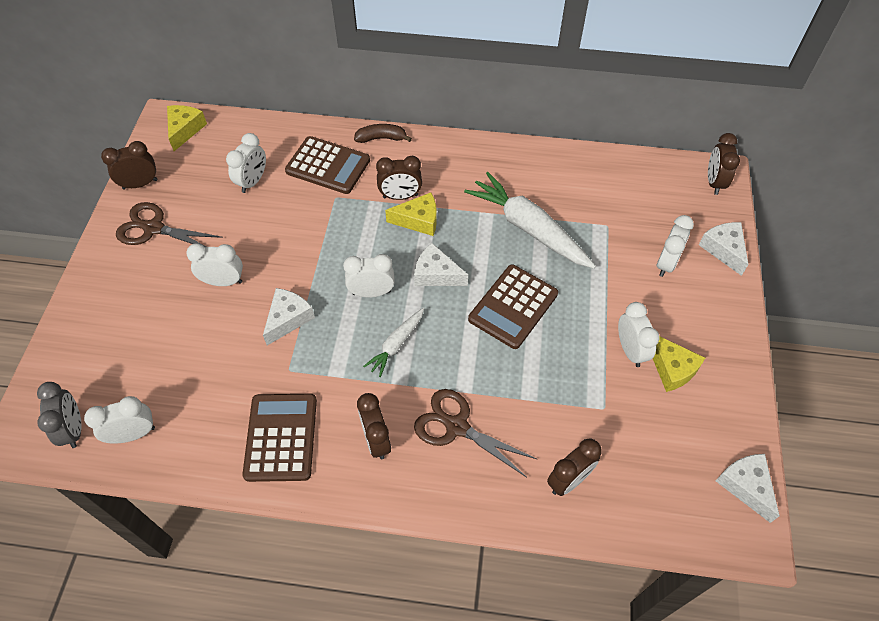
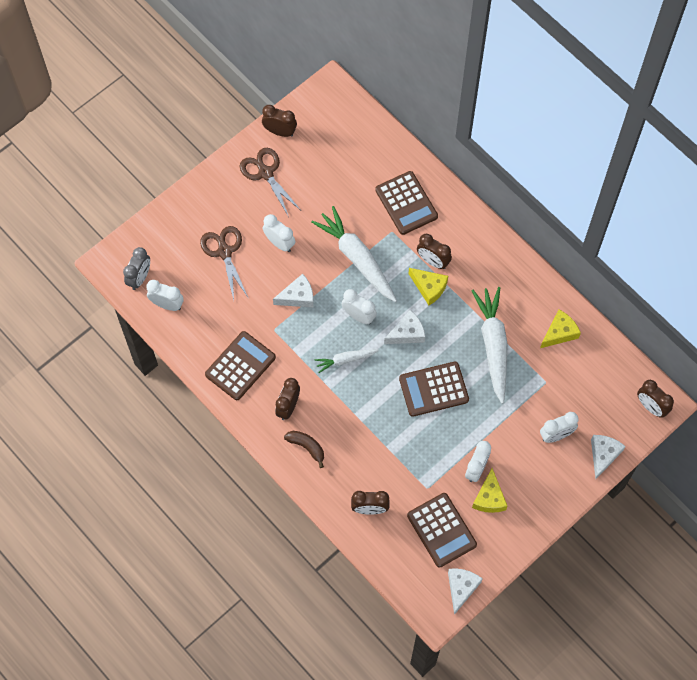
camera: 40 degrees right, 10 degrees up
(185, 130) = (337, 106): yellow cheese -> yellow cheese (559, 333)
(252, 181) = (349, 181): white clock -> none
(321, 242) = (356, 258): none -> white carrot
(381, 138) = (459, 206): brown banana -> brown banana (307, 447)
(436, 274) = (407, 333): white cheese -> white cheese turned 90 degrees clockwise
(457, 427) = (337, 434): brown scissors -> brown scissors (224, 252)
(662, 440) = (441, 530): none -> brown calculator
(714, 182) = (651, 407): brown clock -> brown clock turned 90 degrees counterclockwise

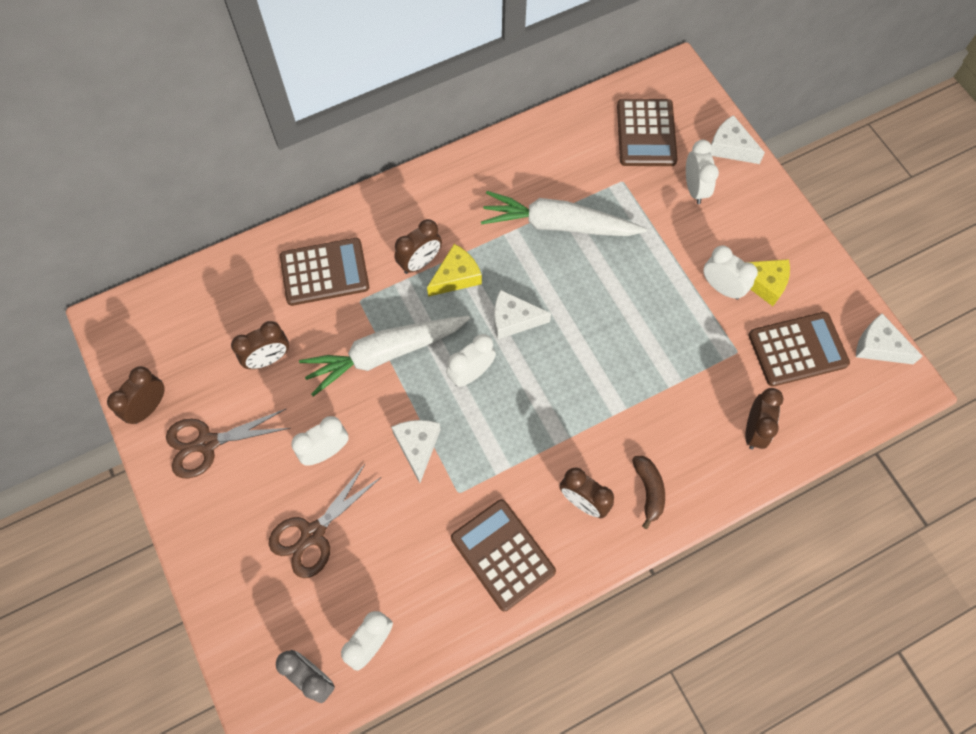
camera: 75 degrees left, 0 degrees up
(224, 252) = (313, 534): brown scissors -> brown scissors turned 45 degrees counterclockwise
(307, 447) = (648, 491): brown banana -> brown banana turned 120 degrees clockwise
(345, 360) = (532, 407): white carrot -> none
(407, 333) = (513, 320): white cheese -> white cheese turned 75 degrees counterclockwise
(433, 389) = (601, 308): brown calculator -> brown calculator (646, 133)
(559, 333) = (561, 149): yellow cheese -> none
(651, 407) = (679, 85): brown clock -> brown clock (268, 359)

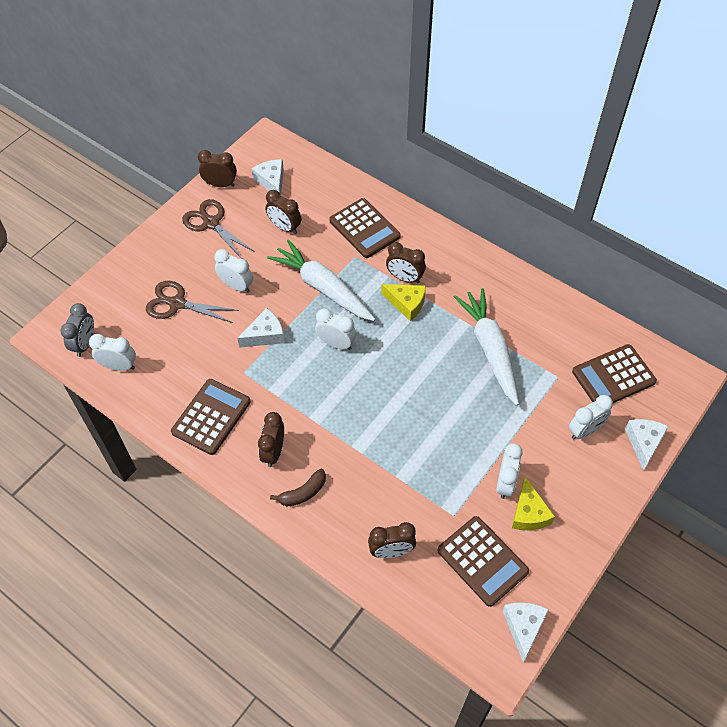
camera: 65 degrees right, 10 degrees down
(513, 320) = (393, 352): white cheese -> white cheese (272, 181)

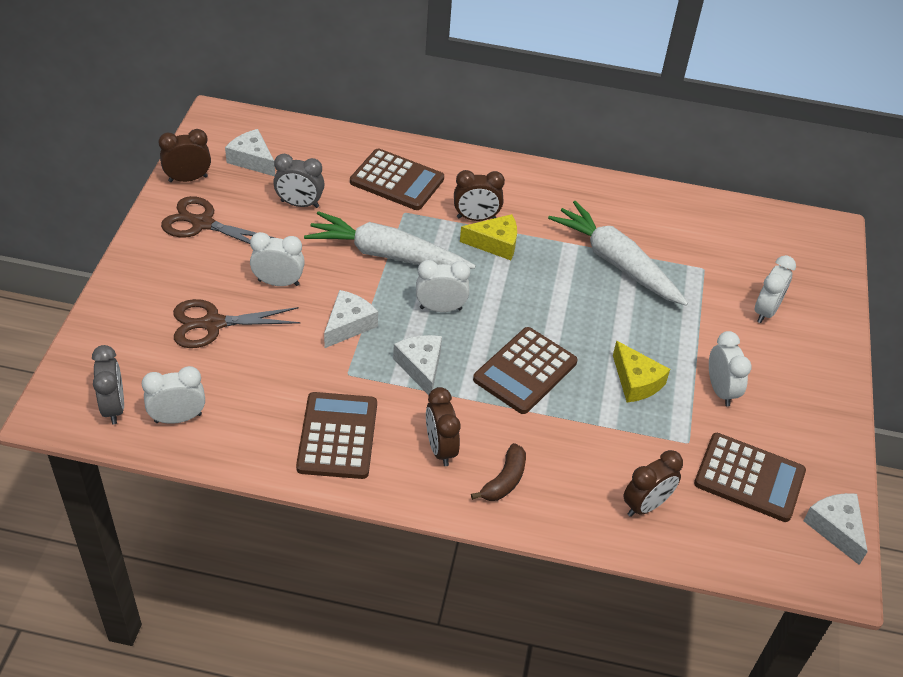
camera: 30 degrees left, 10 degrees down
(285, 227) = (299, 204): brown clock -> grey clock
(528, 513) = (764, 411): yellow cheese -> yellow cheese (636, 381)
(613, 377) = (758, 251): brown calculator -> brown calculator (525, 371)
(644, 443) = (830, 304): white cheese -> white cheese (421, 367)

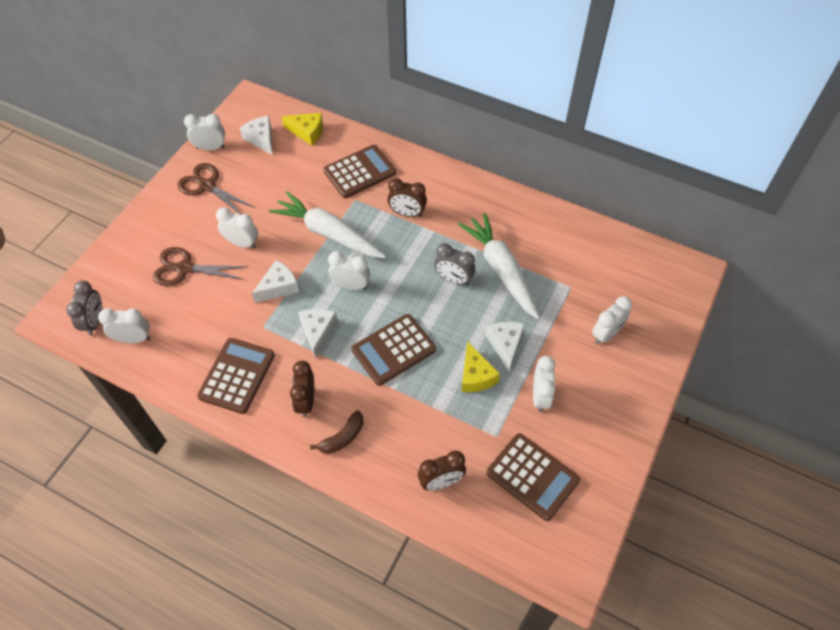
camera: 20 degrees right, 10 degrees up
(188, 179) = (210, 148): brown clock -> white clock
(299, 204) = (281, 181): grey clock -> grey clock (453, 279)
(397, 180) = (360, 172): brown calculator -> brown calculator turned 75 degrees counterclockwise
(495, 243) = (413, 237): yellow cheese -> yellow cheese (307, 132)
(835, 528) = (585, 536): white cheese -> white cheese (505, 345)

